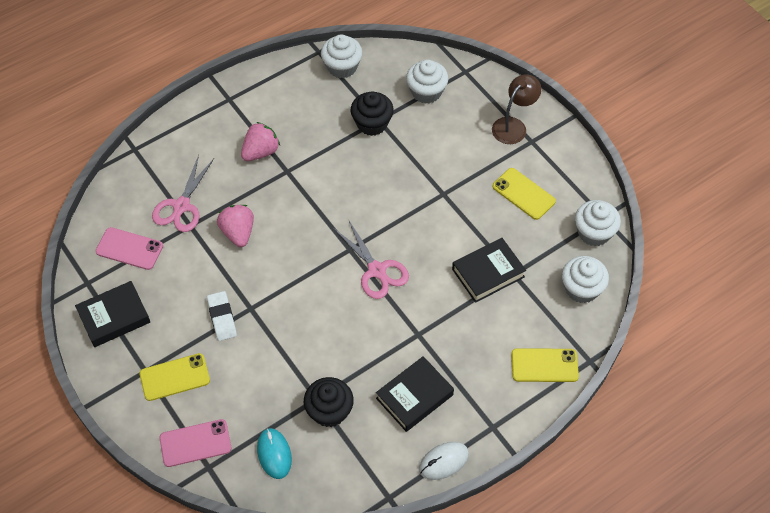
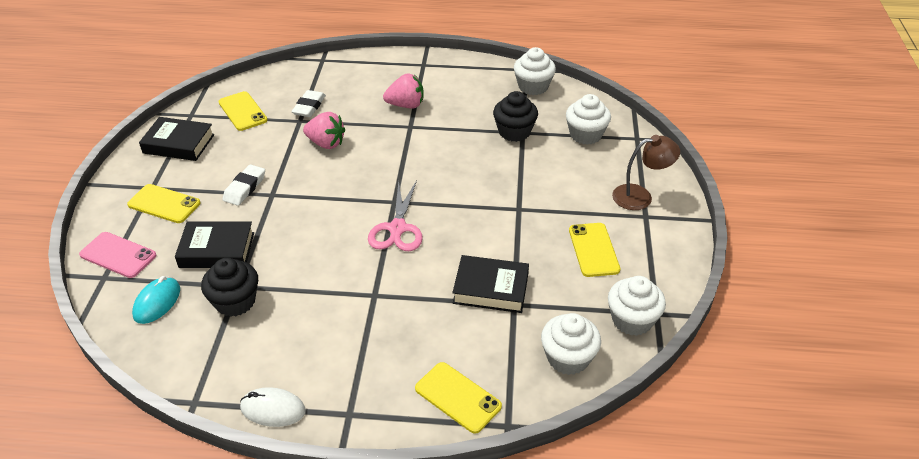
camera: 40 degrees right, 15 degrees down
(129, 249) = (243, 111): pink phone -> yellow phone
(181, 206) = (309, 107): pink scissors -> white eraser
(238, 232) = (326, 143): pink strawberry -> pink strawberry turned 90 degrees clockwise
(414, 397) = (313, 339): black book -> black book (217, 250)

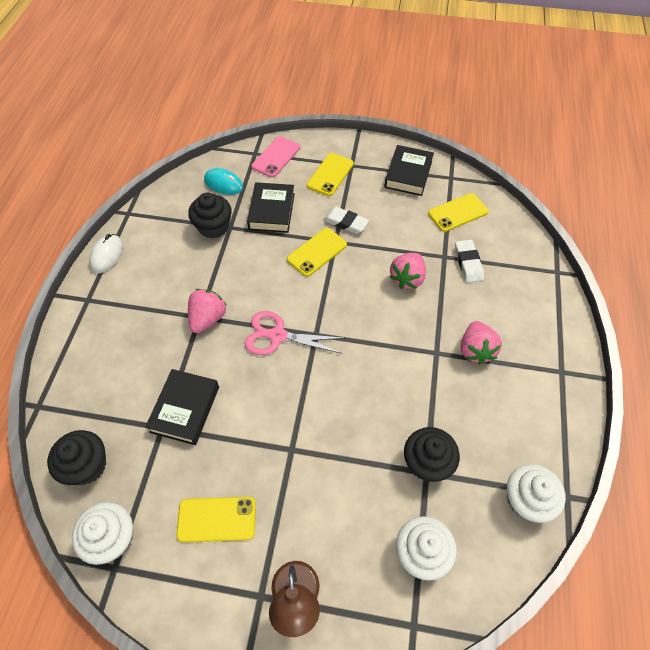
camera: 95 degrees right, 15 degrees up
(309, 107) = (468, 263): white eraser -> white eraser turned 60 degrees clockwise
(377, 287) = (208, 318): none -> pink strawberry
(458, 397) = (76, 372): yellow phone -> yellow phone (317, 252)
(568, 358) = (87, 466): white cupcake -> black cupcake

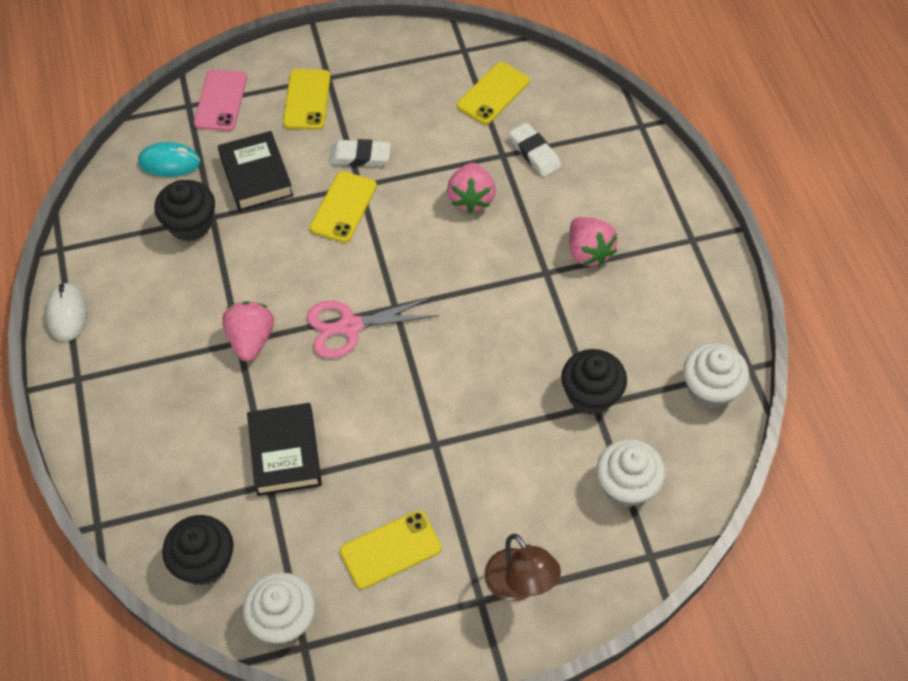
camera: 25 degrees left, 0 degrees up
(408, 174) = (408, 64): black book -> none

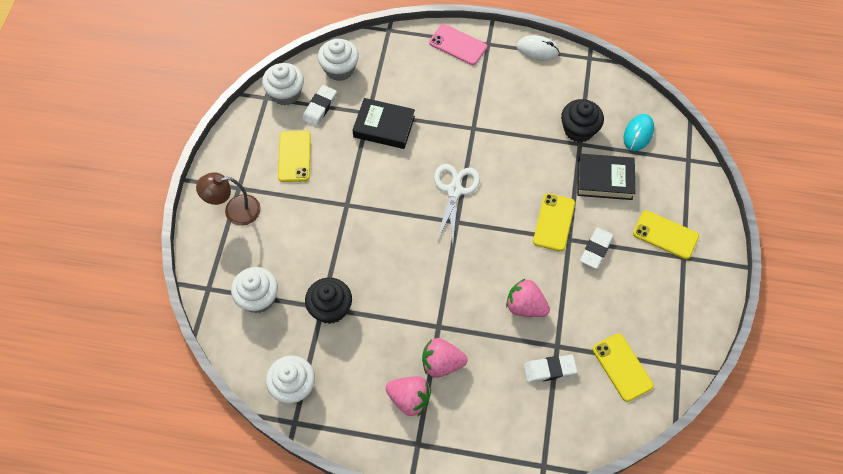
camera: 115 degrees right, 5 degrees up
(204, 562) = (339, 69): black cupcake -> white cupcake
(221, 100) = (685, 180): pink phone -> pink phone (458, 45)
(251, 340) = (471, 135): pink strawberry -> pink strawberry (409, 399)
(289, 556) = (319, 108): none -> white eraser
(343, 207) = (554, 222): yellow phone -> yellow phone turned 60 degrees clockwise
(350, 326) = (454, 191): pink scissors -> white scissors

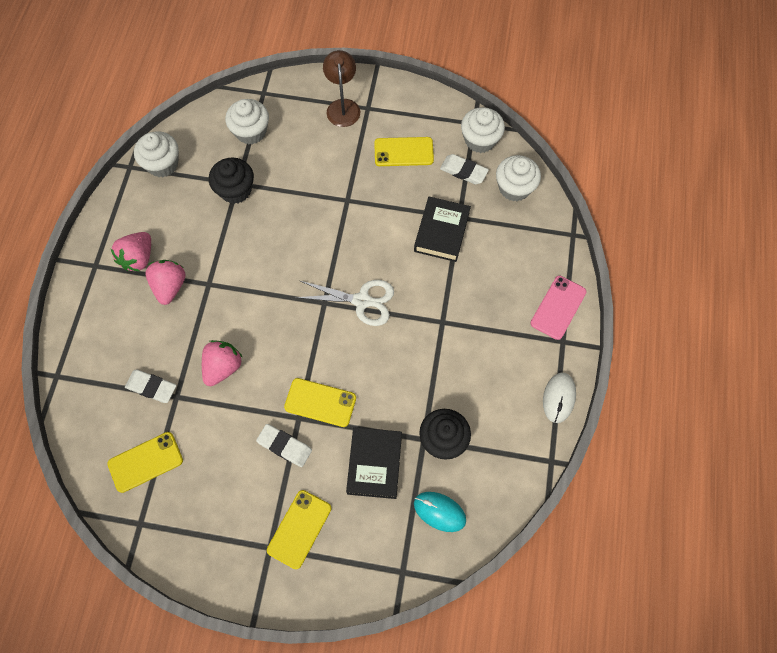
camera: 90 degrees right, 5 degrees up
(549, 370) = (151, 387): white eraser -> white eraser turned 60 degrees counterclockwise

